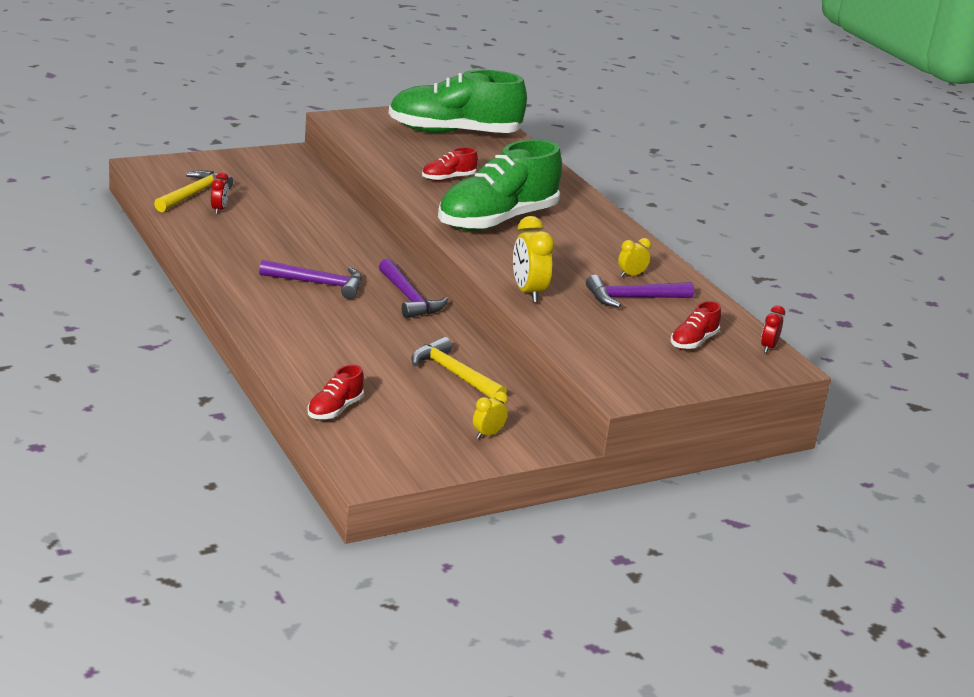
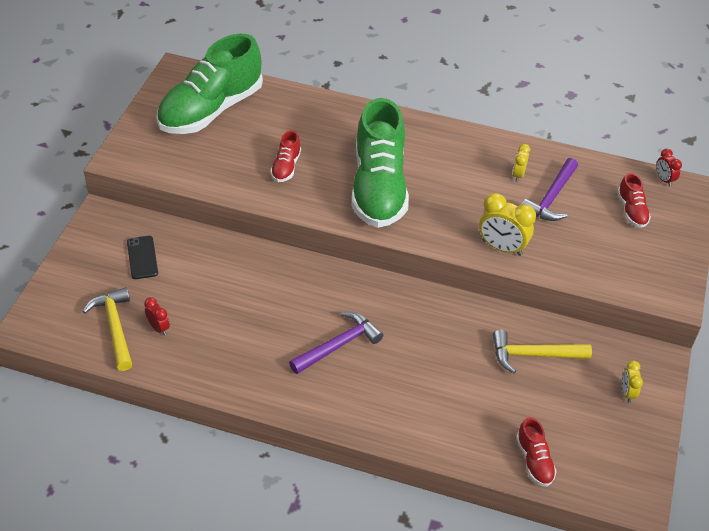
camera: 45 degrees left, 20 degrees up
(276, 181) = (142, 257): none -> black phone
(409, 298) = (405, 305): purple hammer -> none

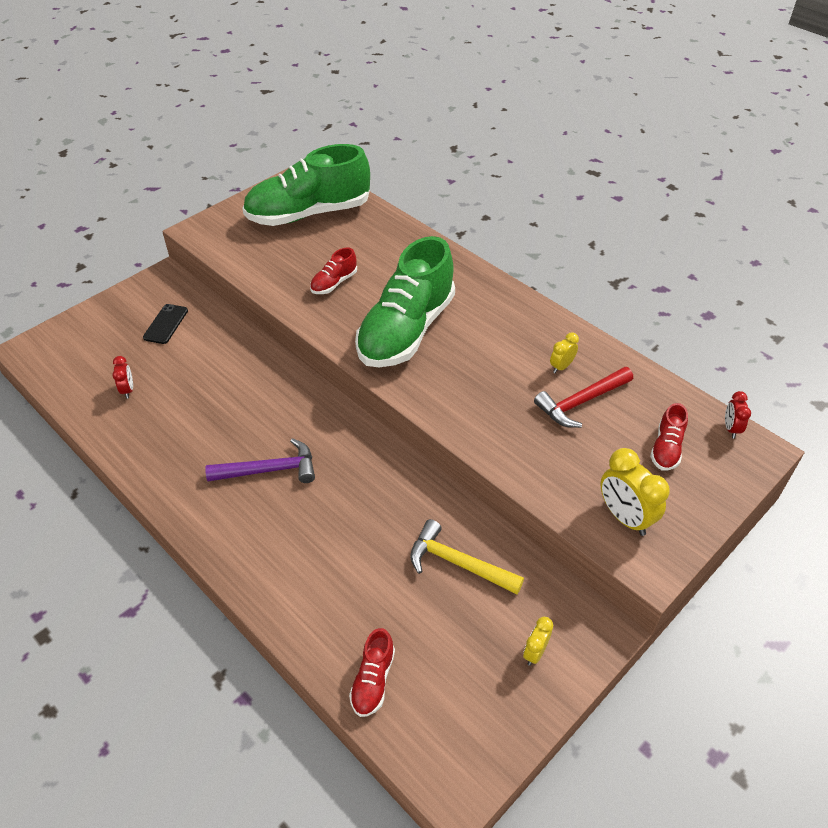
camera: 30 degrees right, 0 degrees up
(115, 327) = (94, 375): yellow hammer -> none
(502, 247) = (487, 434): yellow clock -> yellow clock (624, 517)
(551, 198) = (580, 402): purple hammer -> red hammer

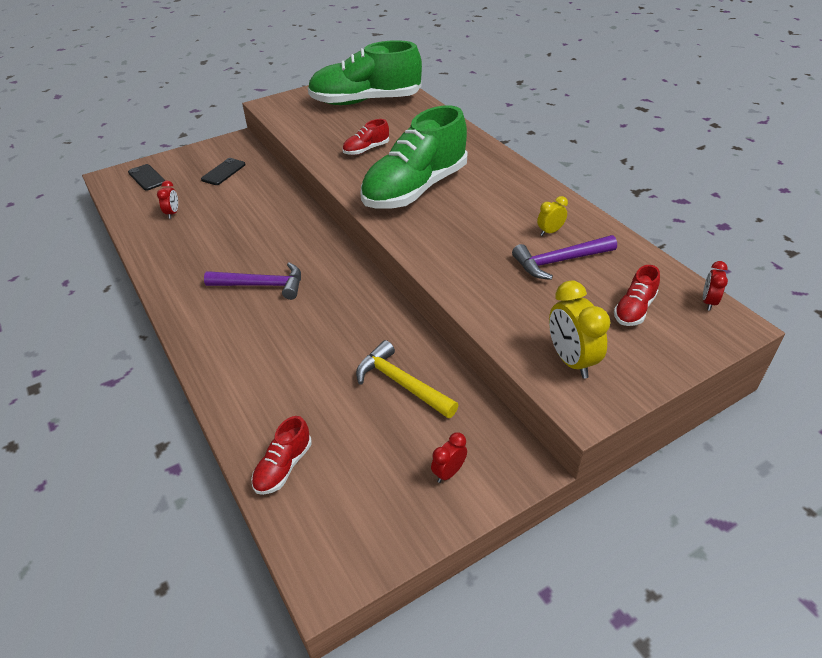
camera: 15 degrees right, 5 degrees down
(75, 344) = (147, 177): none -> black phone
(535, 652) = (448, 472): yellow clock -> red clock
(580, 402) = (559, 261): red hammer -> purple hammer

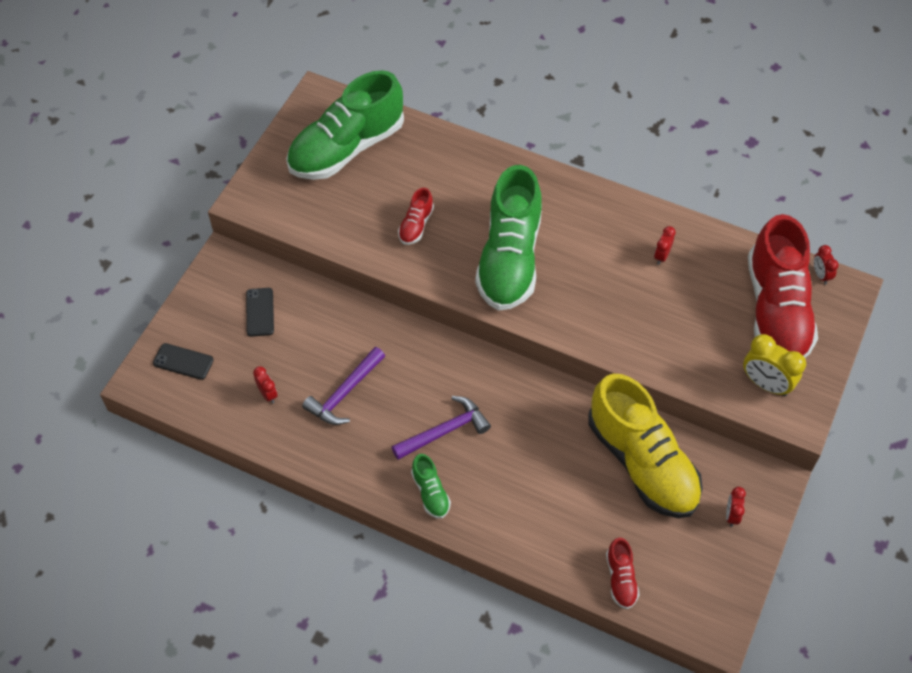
camera: 35 degrees left, 15 degrees up
(204, 318) = (430, 493): none -> green shoe
(401, 383) = (642, 462): yellow hammer -> yellow shoe
(550, 232) = (661, 256): yellow clock -> red clock
(559, 261) = (692, 287): purple hammer -> purple hammer (344, 393)
(634, 309) = (776, 310): red shoe -> red shoe, size x2.37

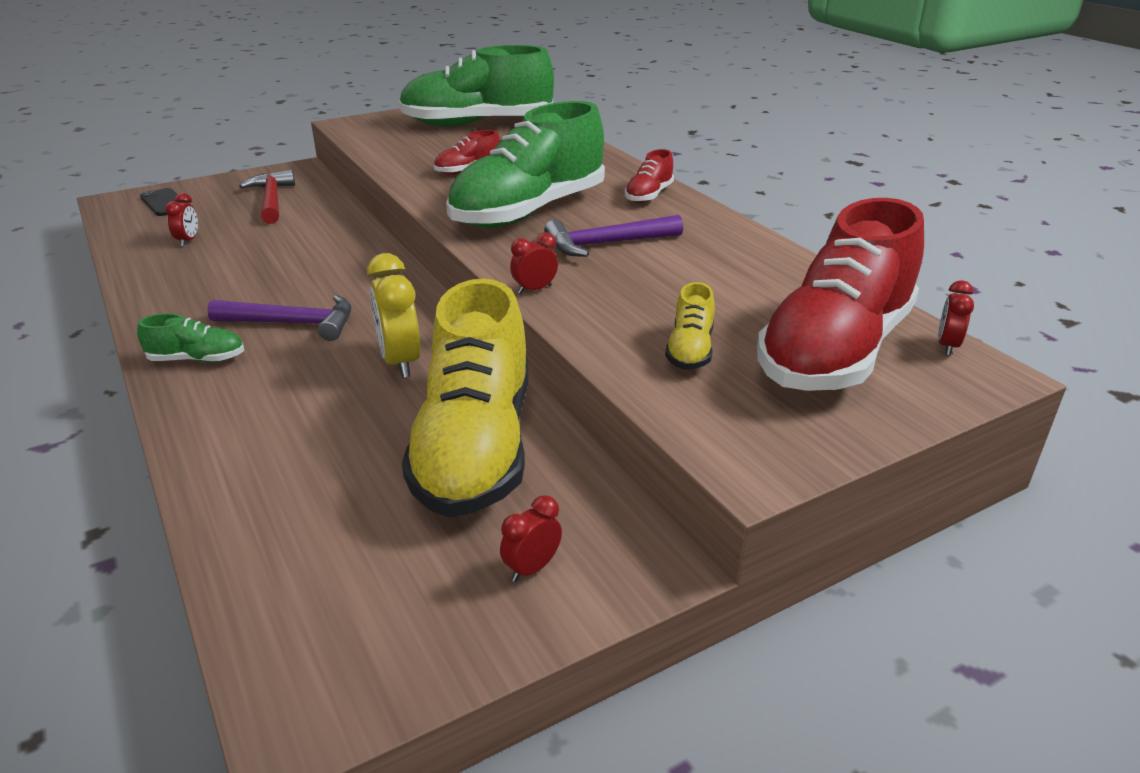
camera: 35 degrees right, 25 degrees down
(260, 312) = (272, 200): black phone -> red hammer
(344, 393) = (249, 264): purple hammer -> purple hammer (606, 244)
(430, 493) = (197, 359): green shoe -> green shoe turned 105 degrees counterclockwise
(621, 579) = (267, 552): red shoe -> red shoe (648, 195)
(661, 256) = (715, 261): red clock -> red clock (534, 289)
(713, 350) = (690, 350): none -> yellow shoe
(765, 384) = (735, 409): yellow clock -> yellow clock (400, 362)

